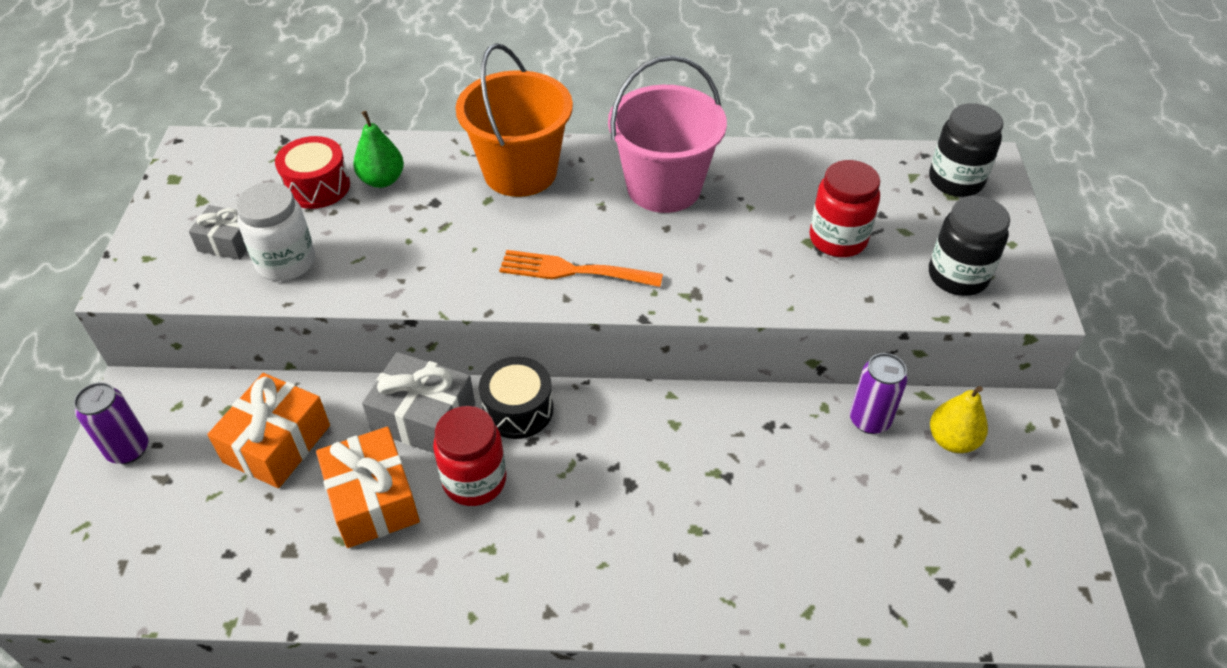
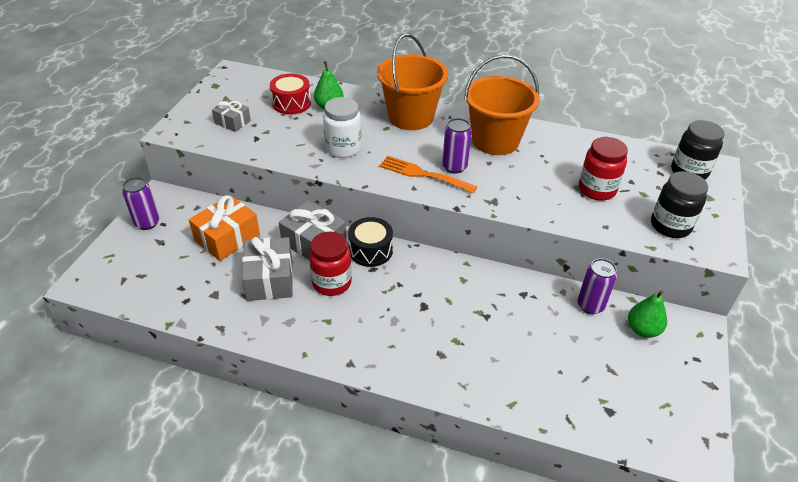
camera: 15 degrees right, 5 degrees down
(286, 262) = (260, 138): white jar -> white jar (343, 148)
(372, 500) = (270, 279): orange gift -> grey gift
(616, 247) = (454, 167): none -> purple can
(663, 187) = (495, 141): pink bucket -> orange bucket
(952, 440) = (642, 330): yellow pear -> green pear

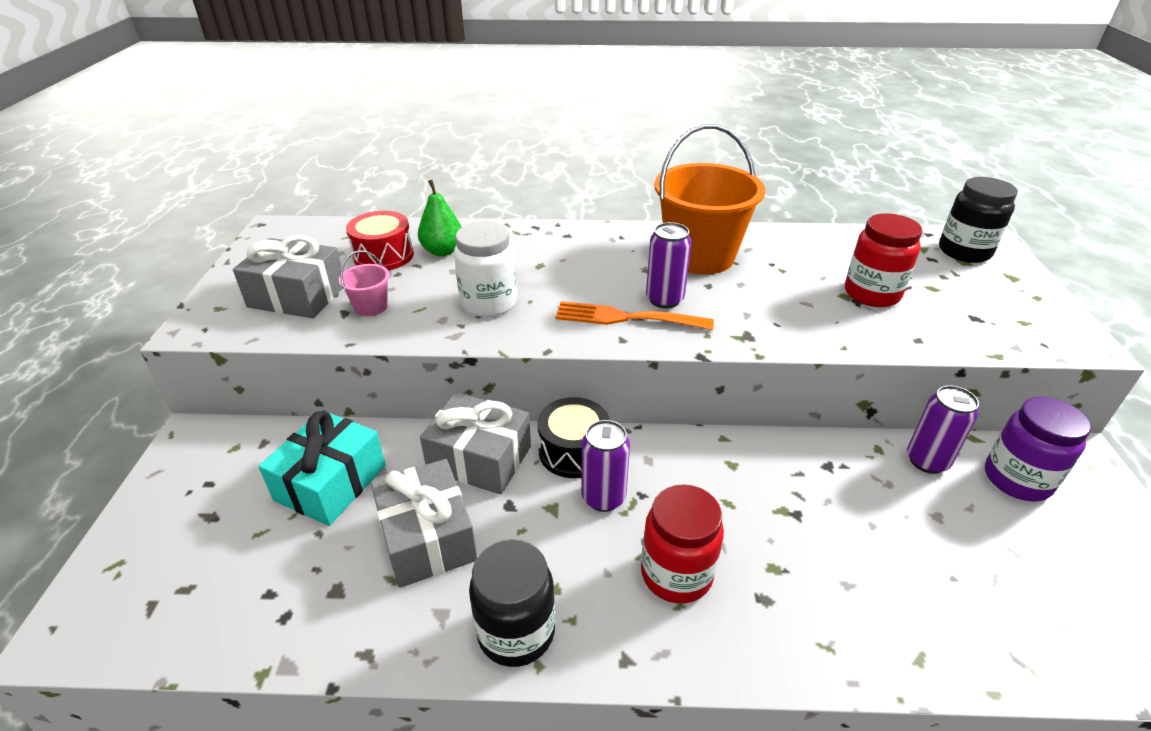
camera: 15 degrees left, 5 degrees down
(147, 223) = (178, 488): purple can -> purple can (603, 497)
(227, 238) = (331, 482): orange gift -> turquoise gift
(232, 122) = (297, 296): grey gift -> grey gift, size x1.67
(272, 137) = (371, 307): none -> pink bucket
(331, 282) = (534, 518): red jar -> red jar (676, 574)
(411, 117) = (567, 245): orange bucket -> none
(642, 330) = (1017, 479): green pear -> purple jar
(670, 226) = (997, 322): black jar -> black jar (516, 632)

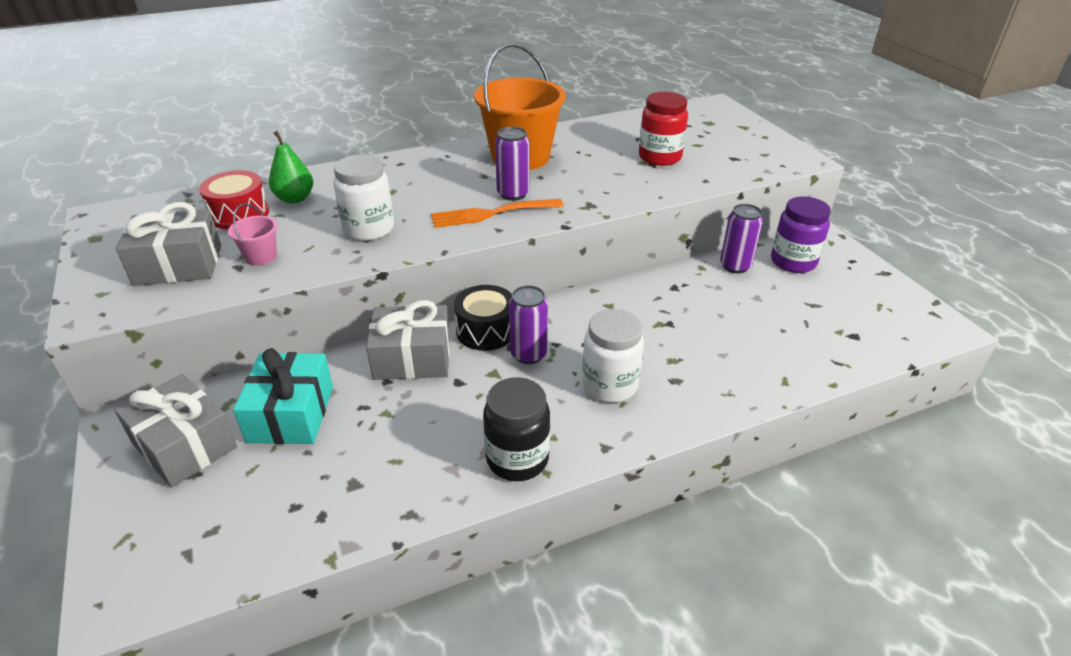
camera: 25 degrees left, 0 degrees up
(427, 537) = (406, 424): grey gift -> grey gift (185, 445)
(676, 574) = (609, 385): red jar -> white jar
(964, 251) = (705, 116): black jar -> none

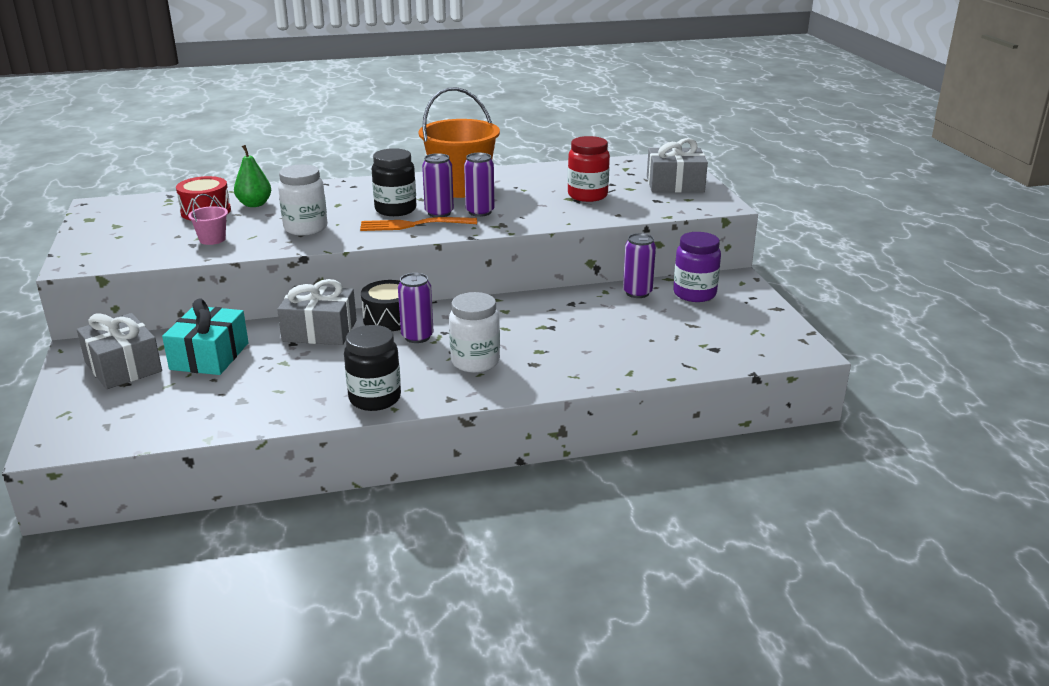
camera: 10 degrees right, 10 degrees down
(178, 265) = (147, 240): grey gift -> grey gift (675, 184)
(462, 193) = (395, 210): none -> black jar
(557, 189) = (480, 212): none -> purple can

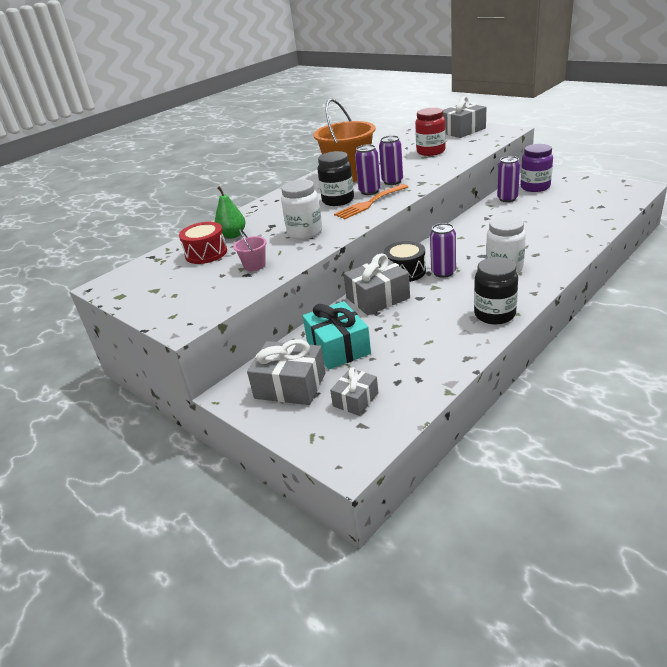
camera: 30 degrees left, 5 degrees up
(140, 404) = (355, 399): none -> grey gift

